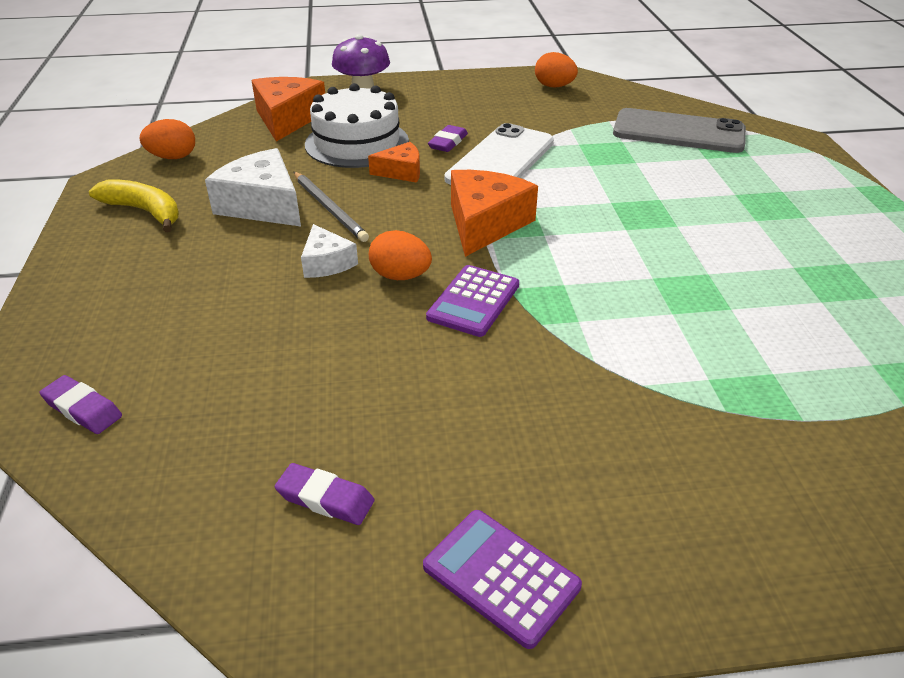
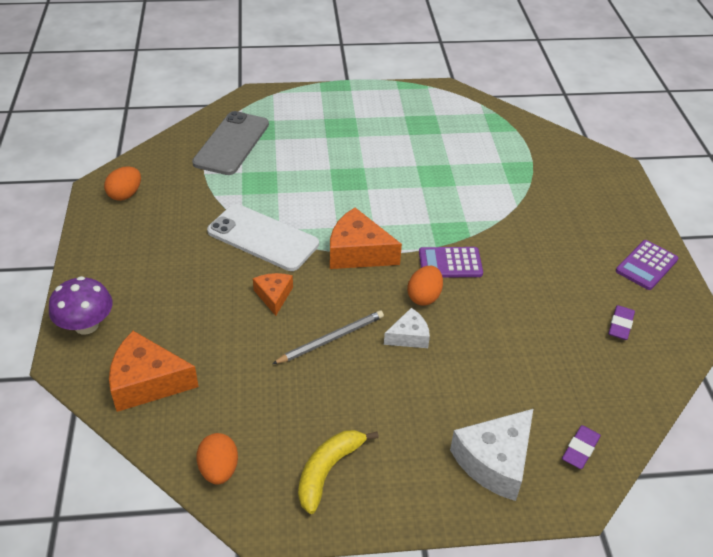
camera: 90 degrees left, 5 degrees up
(262, 205) = (322, 383): white cheese -> white cheese (495, 461)
(357, 143) = (213, 326): white cake -> none
(448, 142) = (225, 266): purple eraser -> none
(473, 301) = (450, 263): purple calculator -> purple calculator turned 150 degrees clockwise

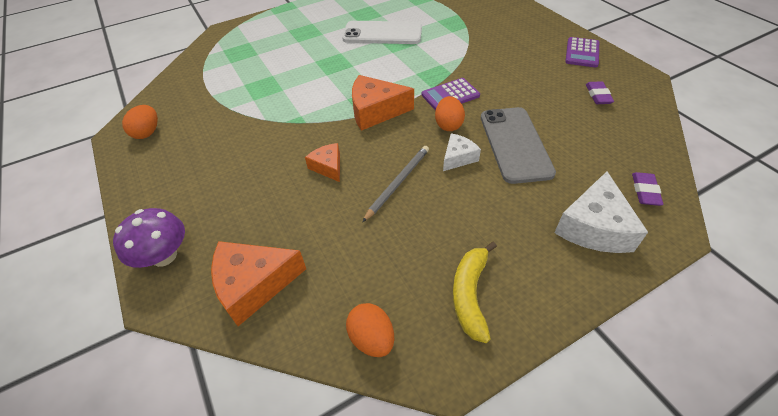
camera: 20 degrees left, 5 degrees up
(231, 143) = (223, 67): grey phone -> grey phone (515, 144)
(263, 238) = (291, 126): white phone -> white phone (382, 33)

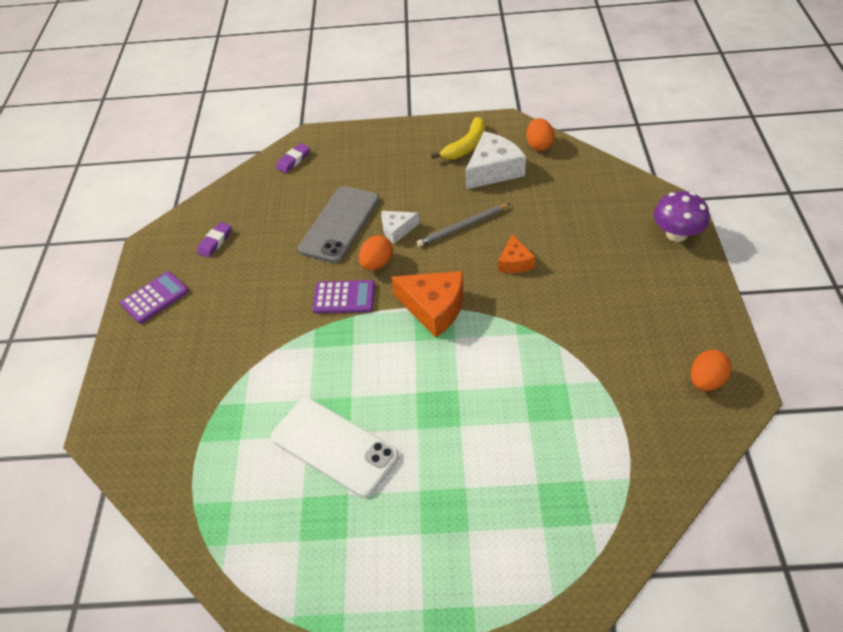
camera: 150 degrees left, 0 degrees up
(254, 285) = (606, 193): orange cheese -> none
(594, 227) = (353, 153): white cheese -> white cheese (493, 170)

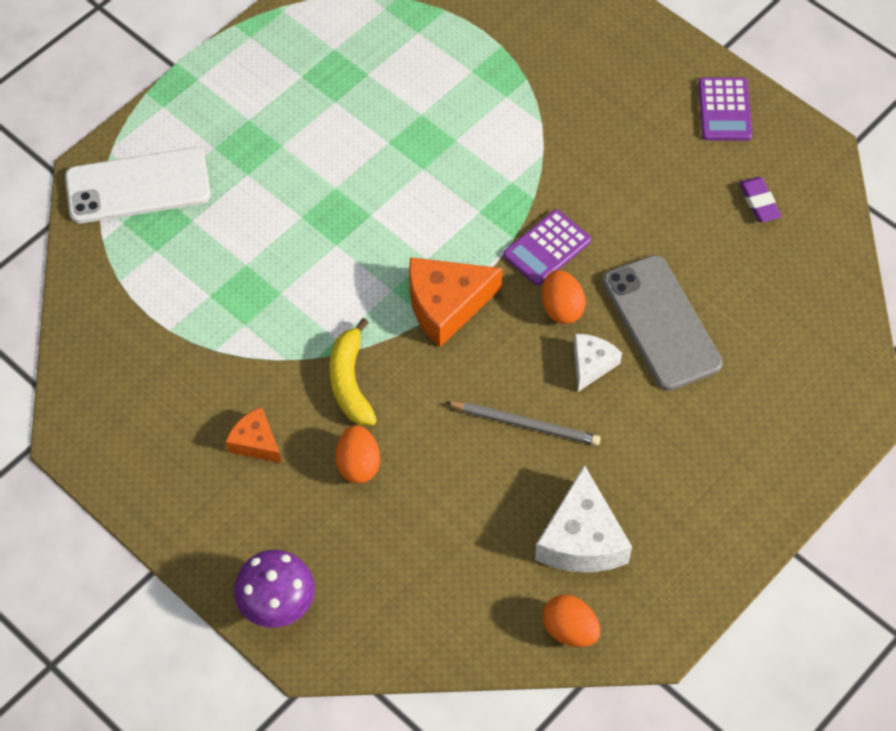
camera: 130 degrees right, 10 degrees up
(293, 160) = (833, 363): purple eraser -> none
(334, 446) = (388, 123): white phone -> white phone (138, 186)
(462, 227) = (525, 424): grey pencil -> grey pencil turned 90 degrees clockwise
(466, 146) = (658, 553): yellow banana -> yellow banana (350, 382)
(515, 262) = (421, 422): orange cheese -> orange cheese (255, 442)
(706, 381) = (115, 426): orange egg -> orange egg (358, 465)

